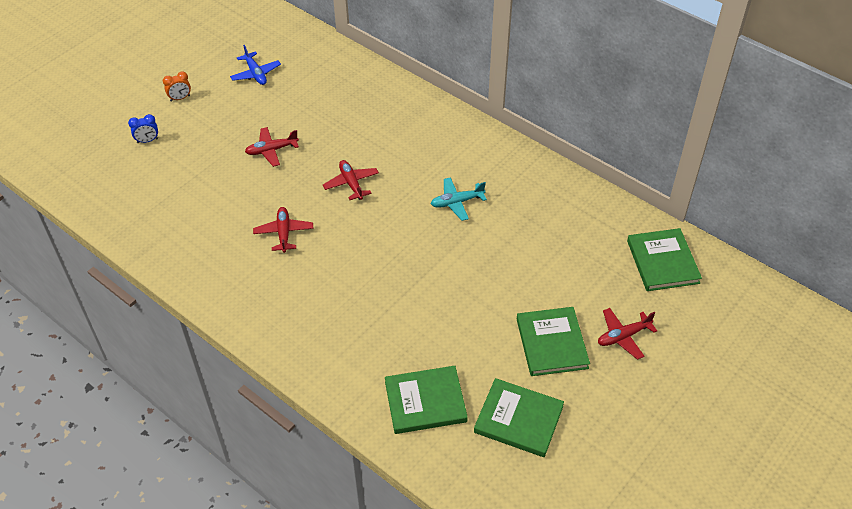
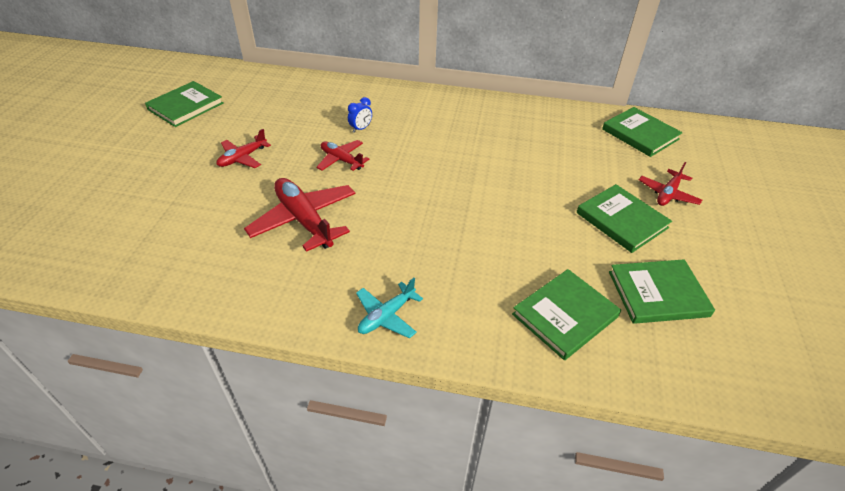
camera: 30 degrees left, 5 degrees down
(147, 141) = (96, 189): blue clock -> blue clock (361, 129)
(180, 98) = (114, 144): orange clock -> none
(255, 74) = (186, 106): blue plane -> green book
(284, 233) = (304, 220): red plane -> red plane, size x1.73
(457, 202) = (447, 145): turquoise plane -> turquoise plane (386, 316)

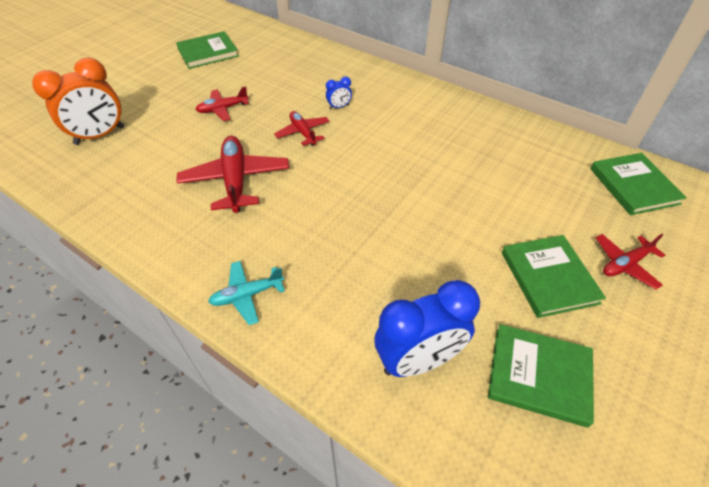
camera: 25 degrees right, 5 degrees up
(118, 217) = (100, 135): none -> orange clock
(565, 315) = (418, 360): green book -> blue clock

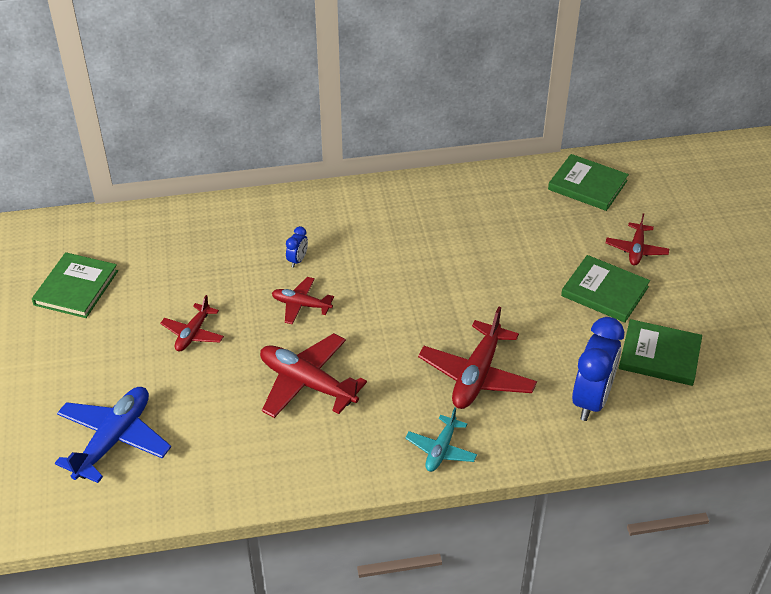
camera: 45 degrees left, 5 degrees down
(100, 135) = (114, 440): orange clock -> blue plane
(350, 262) = (477, 375): none -> red plane
(539, 375) = (659, 355): green book -> green book turned 45 degrees clockwise

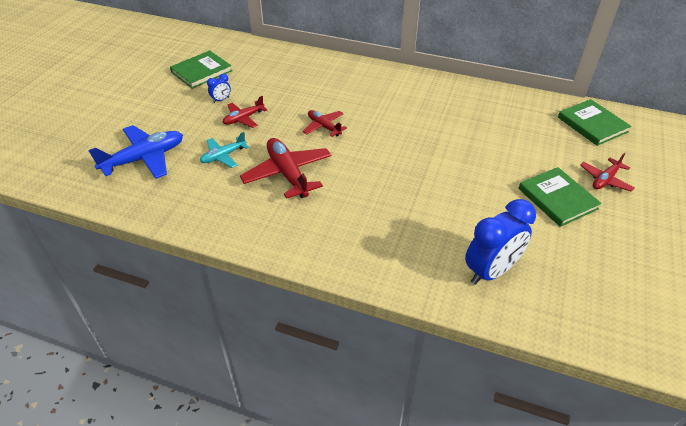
camera: 30 degrees right, 0 degrees up
(297, 260) = (343, 101): blue clock -> blue clock (221, 100)
(441, 450) = (344, 255): turquoise plane -> turquoise plane (223, 156)
(477, 375) = (410, 216): red plane -> none
(659, 355) = (575, 262): green book -> none

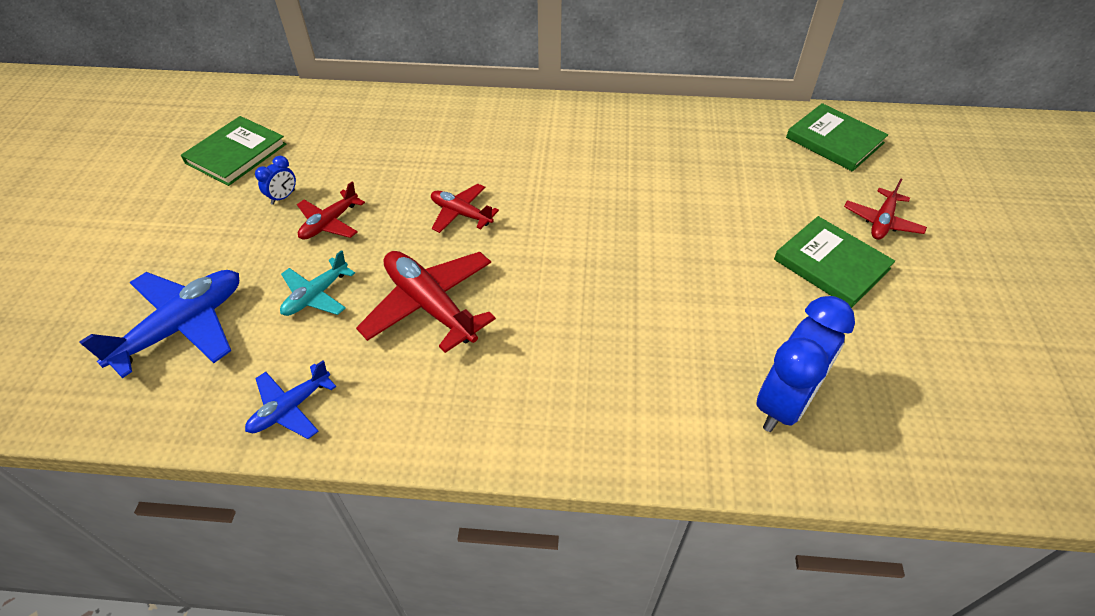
camera: 15 degrees left, 5 degrees up
(190, 212) = (290, 408): none -> blue plane

